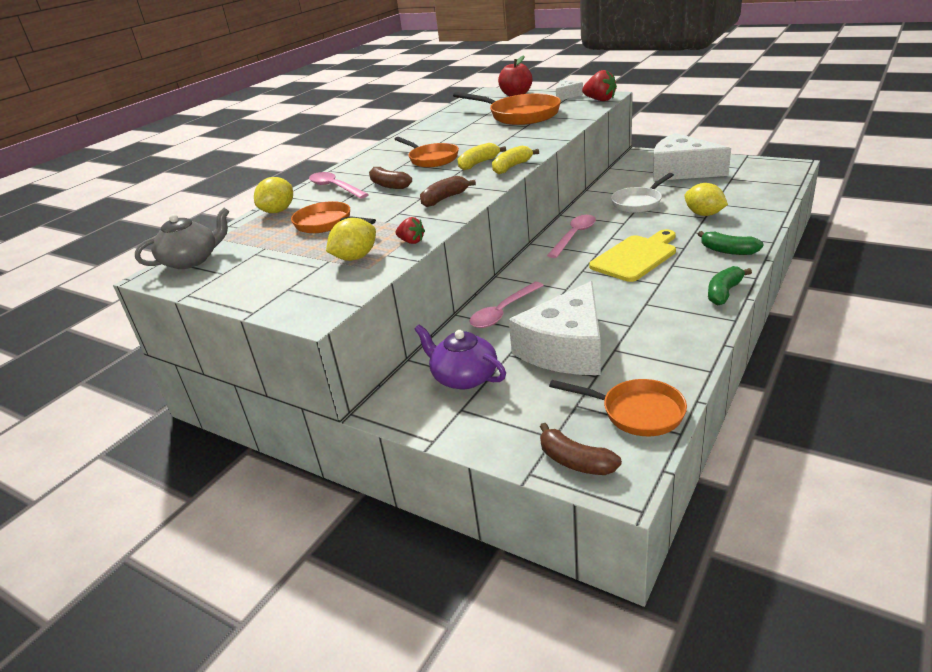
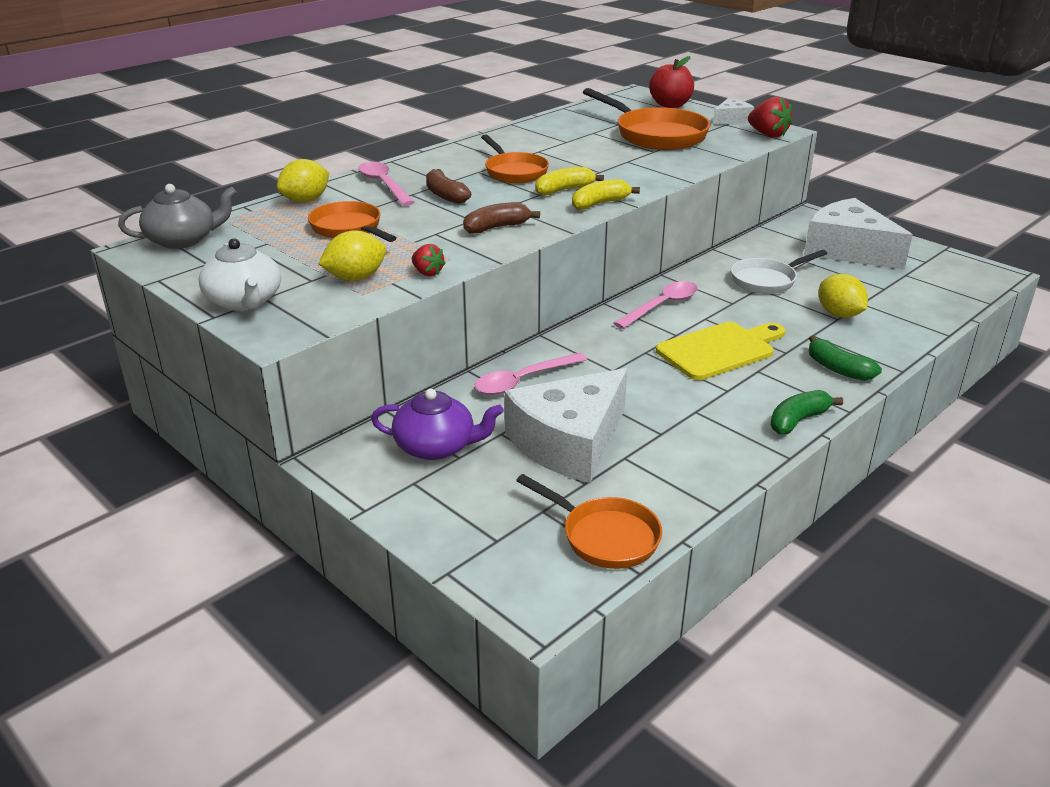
camera: 10 degrees right, 0 degrees up
(272, 295) = (244, 301): none -> white teapot
(463, 377) = (436, 447): purple teapot -> purple teapot turned 135 degrees clockwise
(575, 461) = (504, 573): brown banana -> none

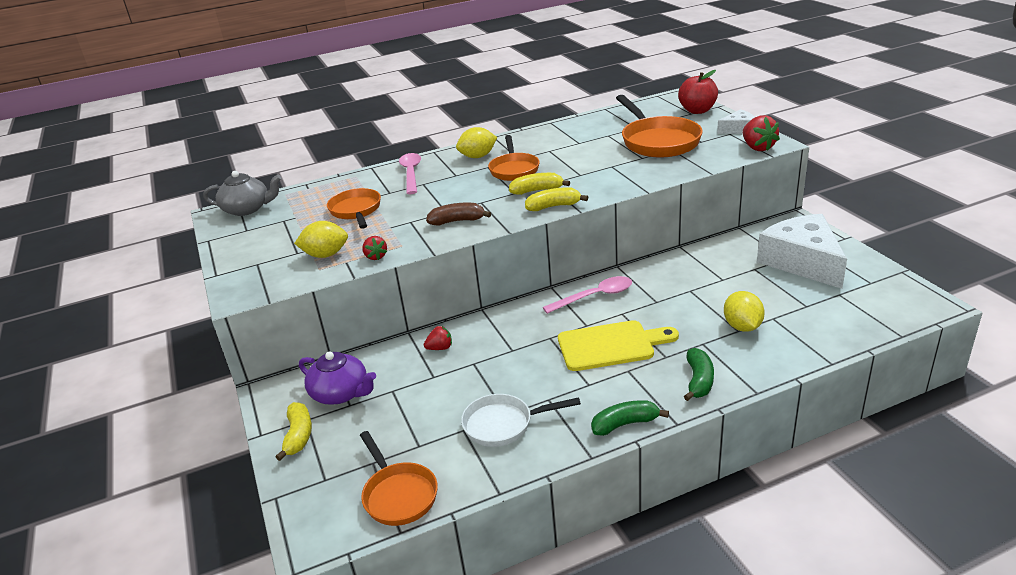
camera: 25 degrees right, 0 degrees up
(244, 301) = (243, 265): white teapot -> none
(305, 200) = (348, 183): yellow lemon -> yellow lemon (478, 156)
(419, 501) = (298, 436): none -> yellow banana
(445, 195) = (445, 187): brown banana -> none
(523, 380) = (440, 348): pink spoon -> red strawberry
(569, 442) = (433, 408): white cheese -> none
(767, 280) = (703, 284): white pan -> white pan (503, 424)
(838, 369) = (699, 381): green banana -> green banana turned 150 degrees counterclockwise

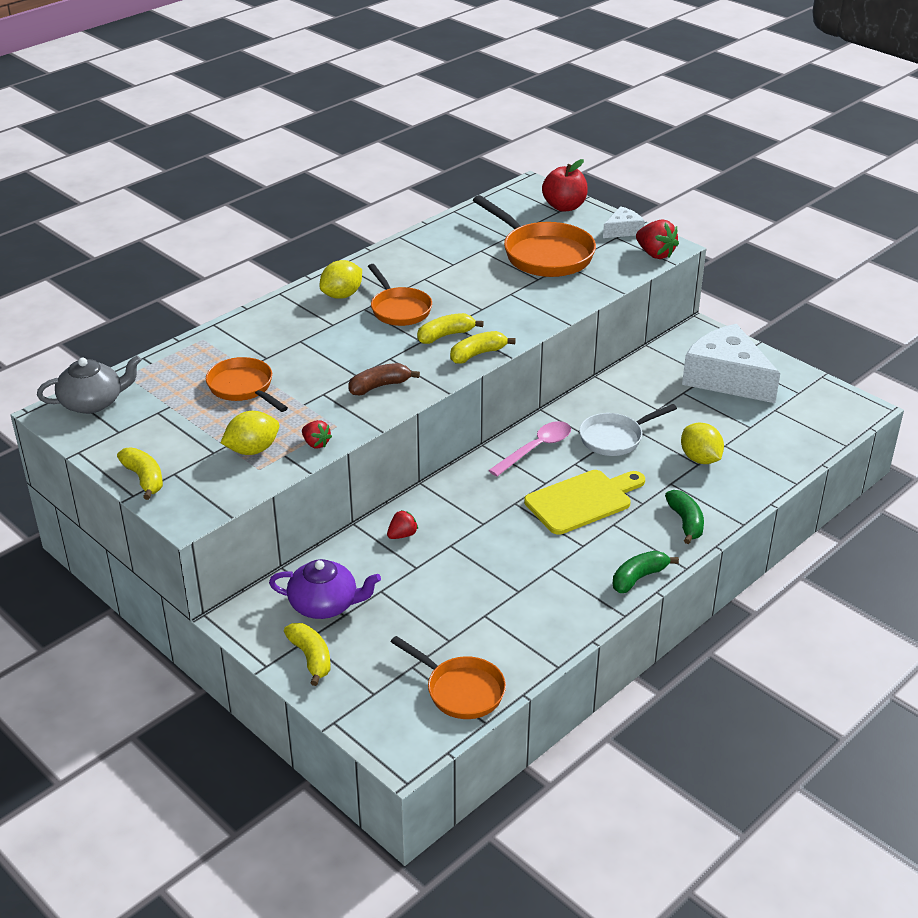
camera: 25 degrees left, 5 degrees up
(233, 264) = (144, 479): none -> yellow banana
(411, 173) = (274, 328): pink spoon -> none
(503, 424) = (522, 602): white pan -> white pan (615, 438)

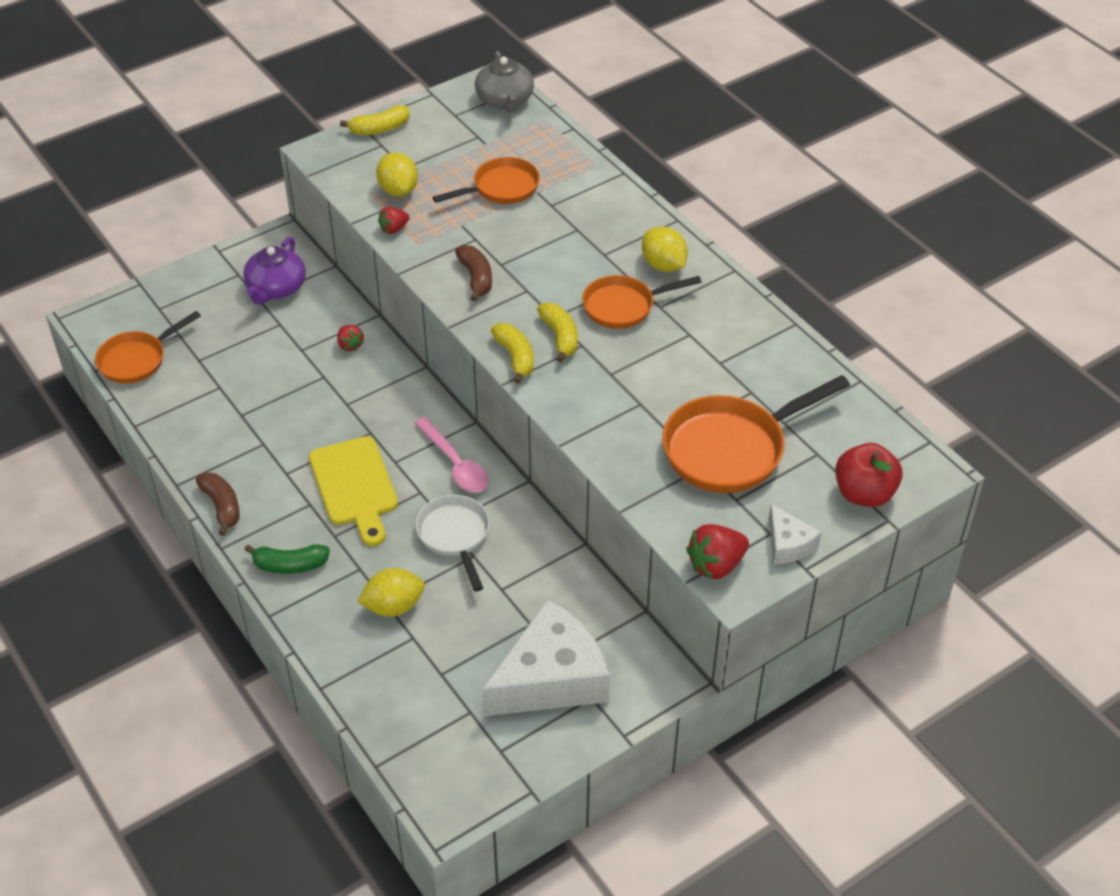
camera: 100 degrees right, 10 degrees up
(311, 658) = (216, 276): yellow banana -> none
(638, 578) = (222, 506): green banana -> brown banana

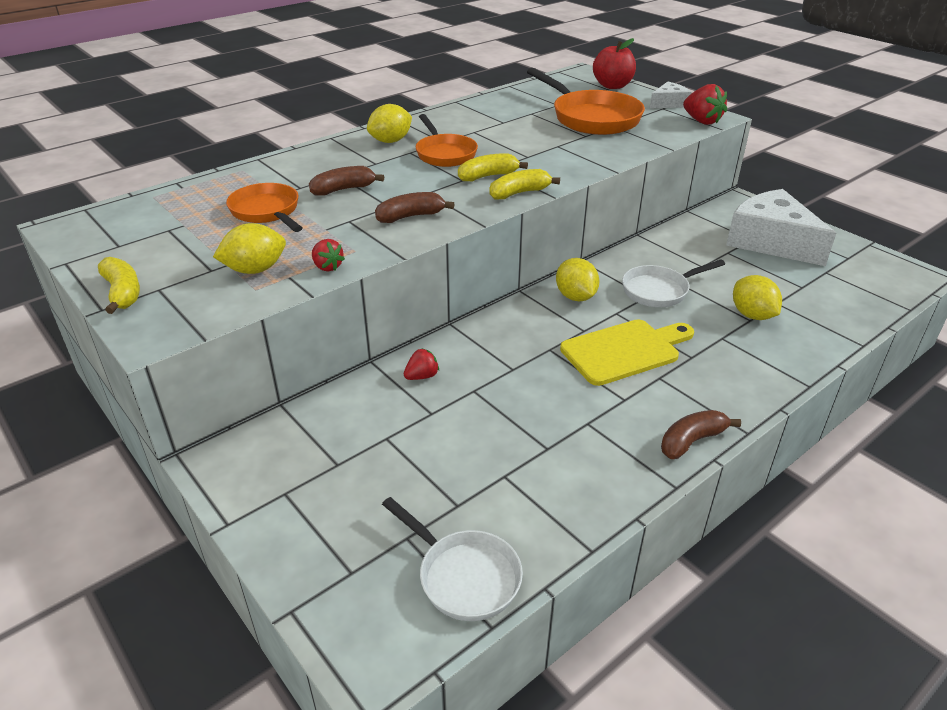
camera: 95 degrees left, 10 degrees down
(137, 360) = (463, 576): orange pan -> white pan
(276, 288) = (318, 450): purple teapot -> none
(290, 565) = (742, 380): green banana -> none
(455, 464) = (575, 297): pink spoon -> yellow lemon
(505, 100) = (106, 218): grey teapot -> none
(541, 233) = (343, 189): none -> brown banana

